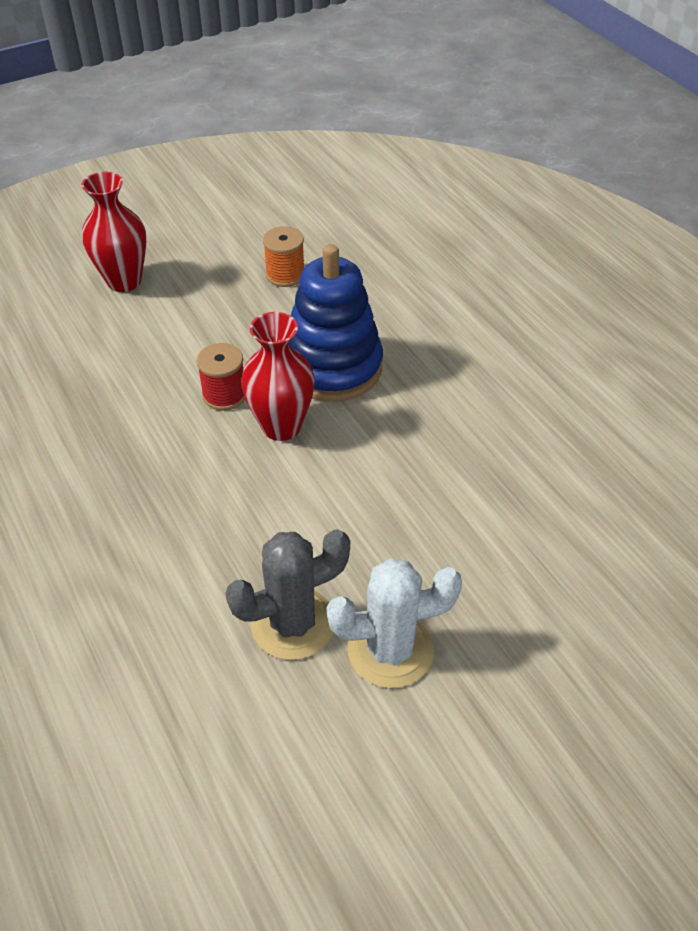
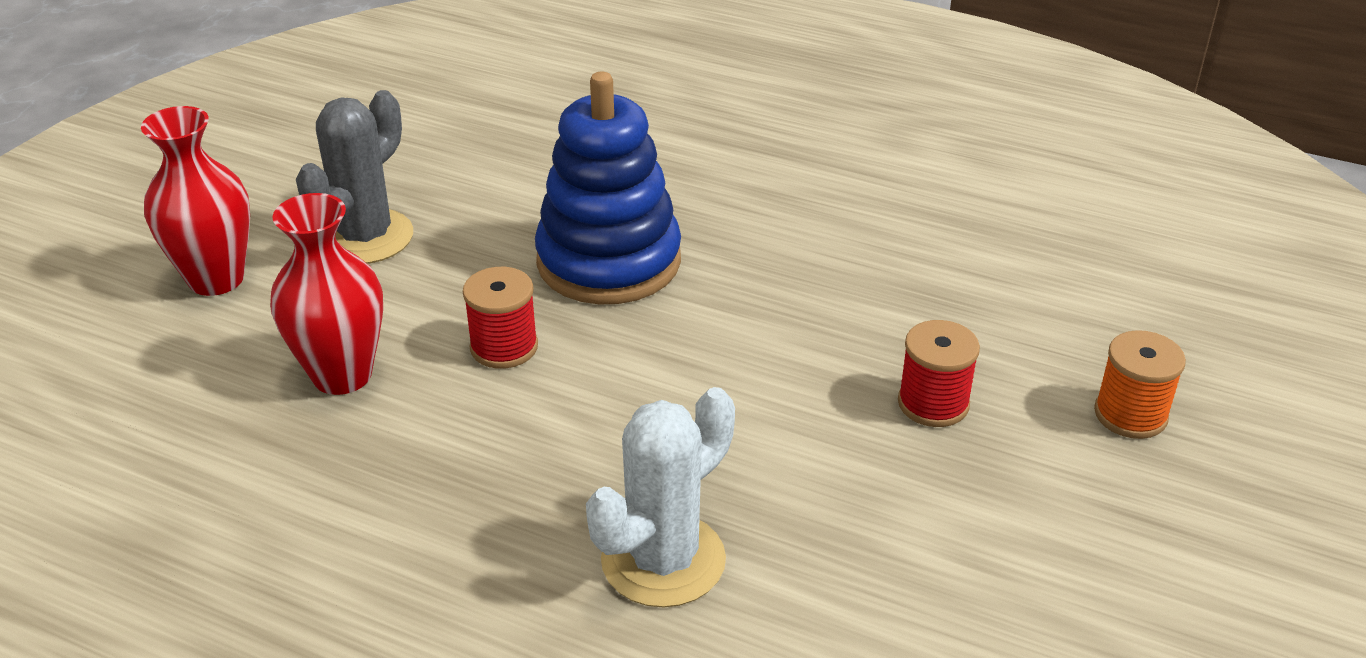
camera: 35 degrees left, 10 degrees down
(281, 426) = (614, 349): red vase -> red vase (342, 375)
(285, 275) = (440, 189): orange spool -> orange spool (1130, 415)
(293, 623) = (856, 542): grey cactus -> grey cactus (365, 237)
(390, 650) = (989, 509): white cactus -> white cactus (663, 560)
(429, 562) = (933, 403): none -> red spool

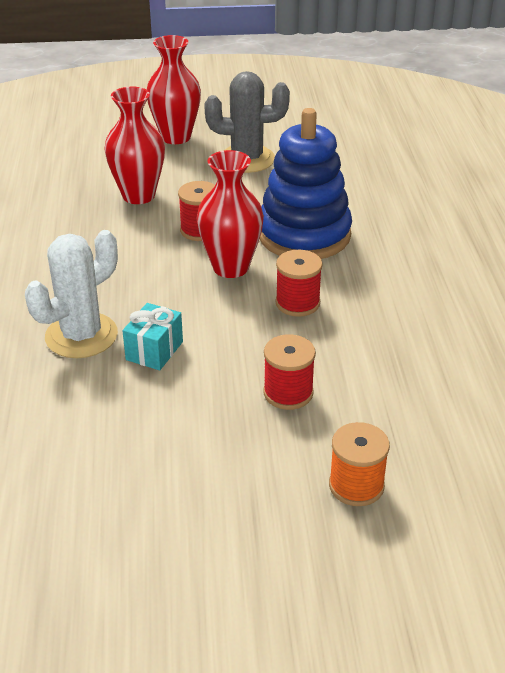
camera: 60 degrees right, 0 degrees up
(624, 352) = (230, 267): none -> red vase
(663, 560) = (81, 336): white cactus -> white cactus turned 60 degrees counterclockwise
(756, 325) = (297, 303): none -> red spool
(758, 494) = (154, 351): none -> turquoise gift

